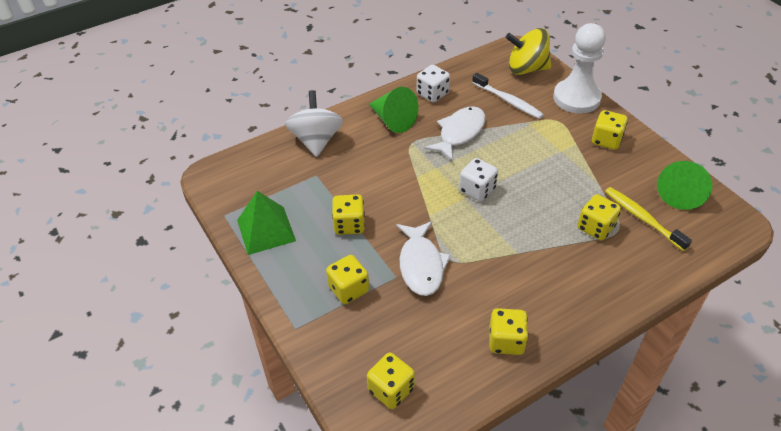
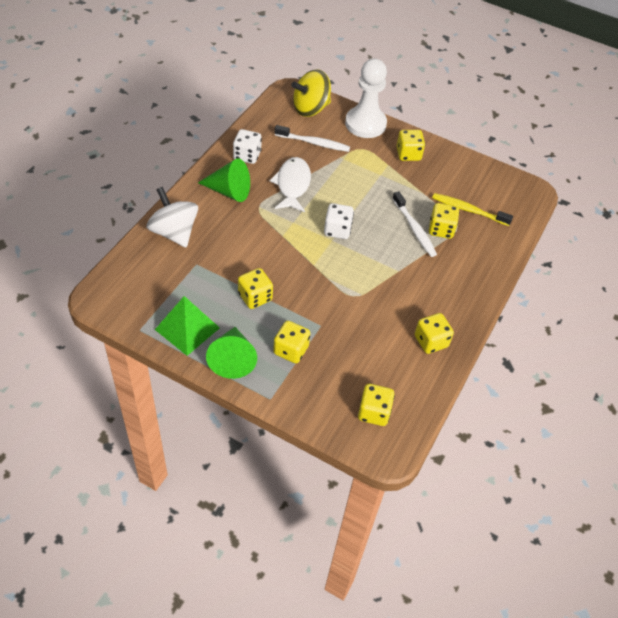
camera: 35 degrees left, 5 degrees up
(421, 265) = (334, 308): white fish -> none
(564, 216) = (414, 228): none -> white toothbrush
(681, 193) = (483, 181): green cone -> green cone (232, 359)

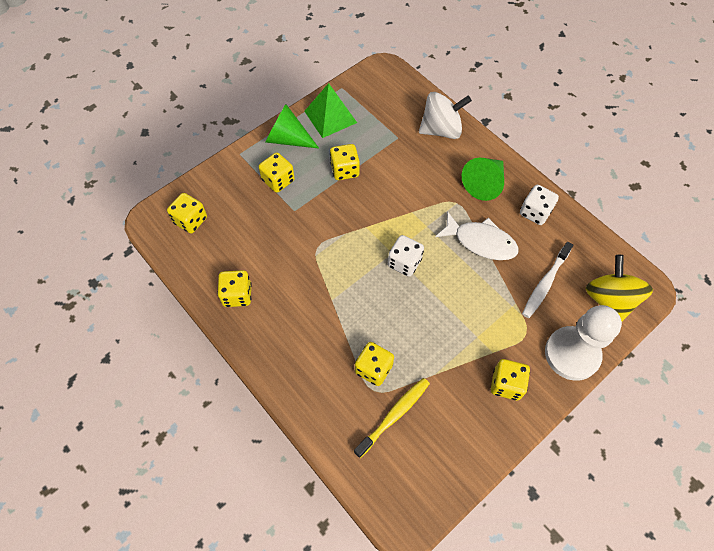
camera: 115 degrees right, 10 degrees up
(414, 228) = (383, 340): white toothbrush -> none

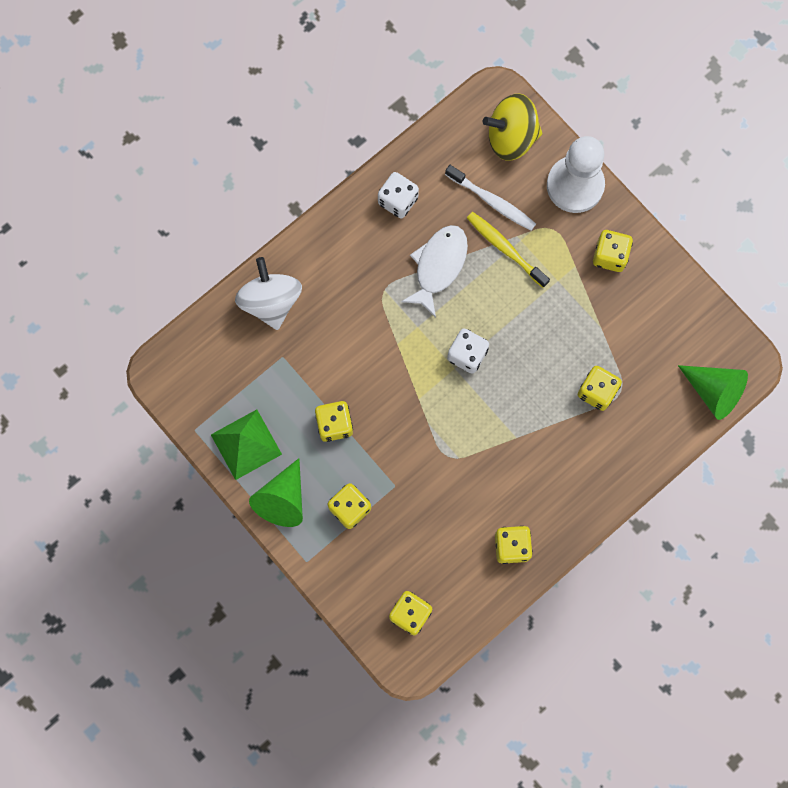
camera: 90 degrees left, 15 degrees up
(393, 416) = (647, 371): yellow toothbrush -> yellow toothbrush (505, 249)
(484, 183) = (356, 254): green cone -> green cone (714, 391)

